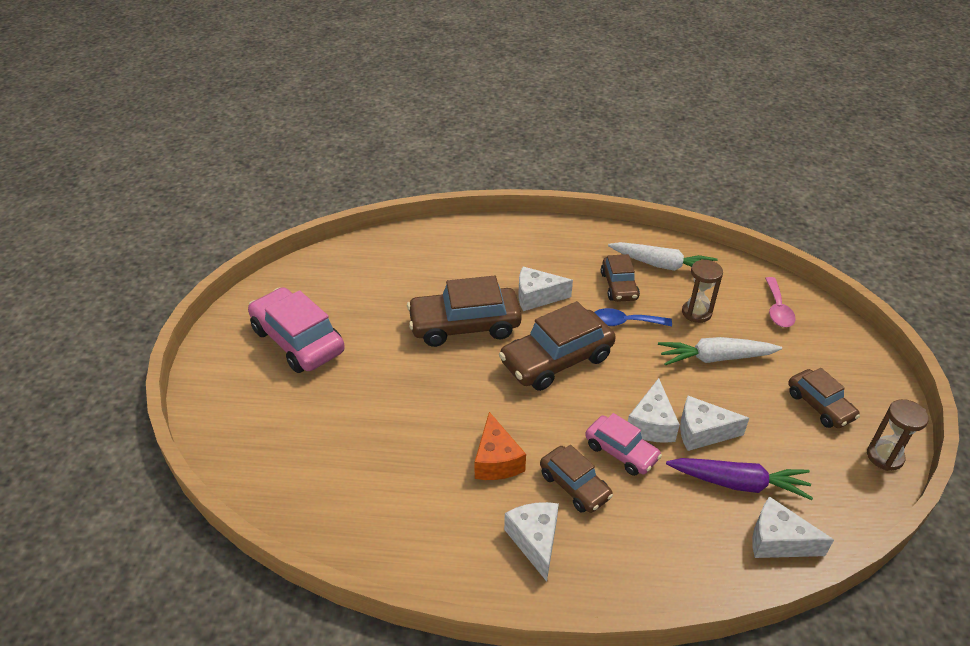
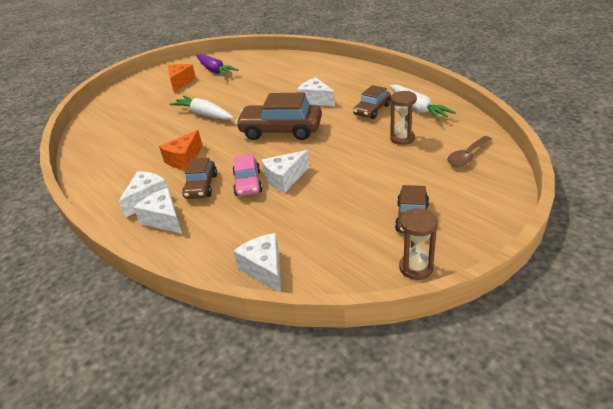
camera: 45 degrees right, 5 degrees down
(298, 340) = (180, 82): pink car -> orange cheese
(464, 326) = (259, 100): brown car -> none
(624, 322) = (347, 127): blue spoon -> none
(702, 432) = (308, 195): white cheese -> white cheese (164, 219)
(715, 358) = (377, 164): white carrot -> white carrot (204, 114)
(739, 483) = (289, 229): purple carrot -> purple carrot (215, 70)
(777, 309) = (467, 156): pink spoon -> brown spoon

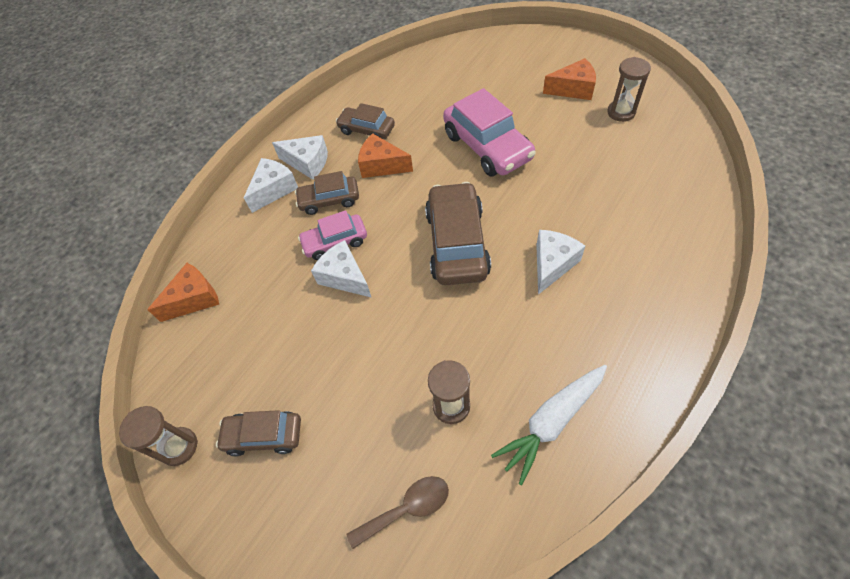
camera: 80 degrees right, 20 degrees up
(204, 114) = (487, 146): white carrot -> pink car
(215, 70) = (621, 112): purple carrot -> brown hourglass
(264, 269) = (194, 299): white cheese -> orange cheese
(372, 110) = (534, 350): brown car -> brown car (367, 130)
(467, 156) = (407, 509): brown spoon -> brown spoon turned 120 degrees clockwise

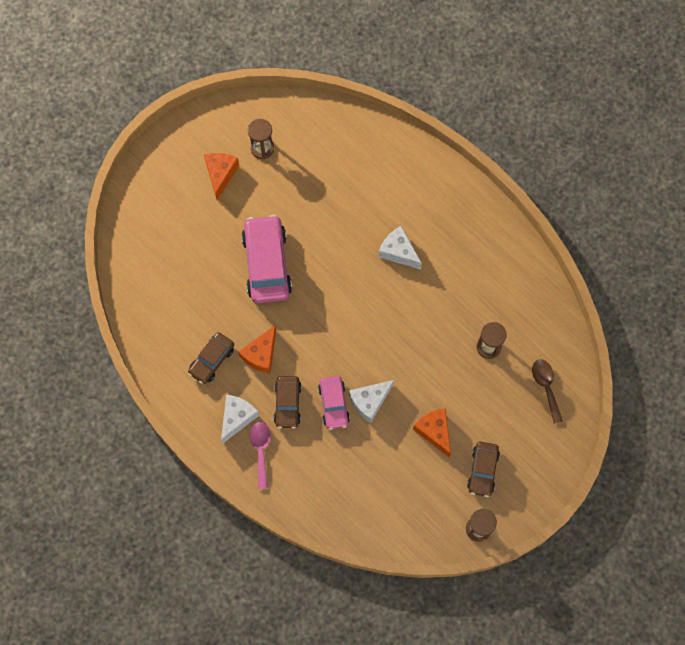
camera: 85 degrees left, 15 degrees up
(194, 299) = (359, 520): orange cheese -> orange cheese (434, 431)
(274, 190) = (261, 450): white cheese -> pink spoon
(457, 243) = (361, 313): brown car -> none
(487, 146) = (267, 264): pink car -> pink car turned 75 degrees counterclockwise
(551, 422) = (512, 290): white carrot -> none

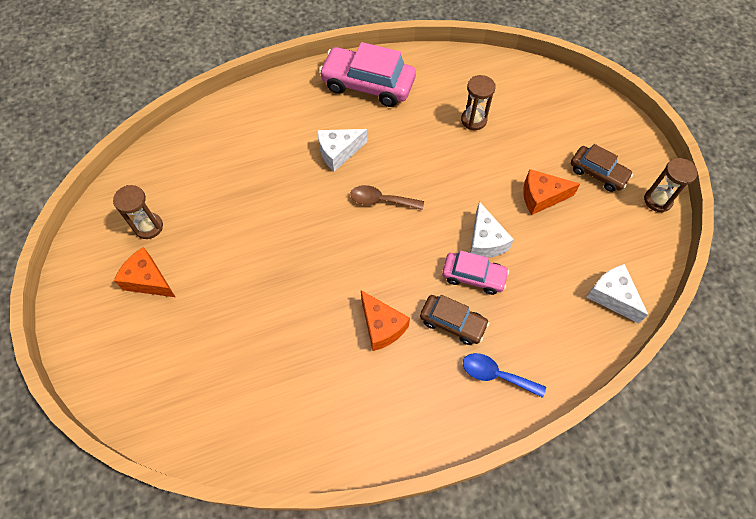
camera: 65 degrees left, 10 degrees down
(212, 360) = (362, 384): brown car -> none
(237, 418) = (445, 385): white cheese -> white cheese (612, 296)
(261, 450) = (496, 375): pink spoon -> blue spoon
(267, 264) = (280, 276): pink car -> pink car (368, 85)
(546, 387) = (533, 93): brown spoon -> brown spoon (381, 200)

